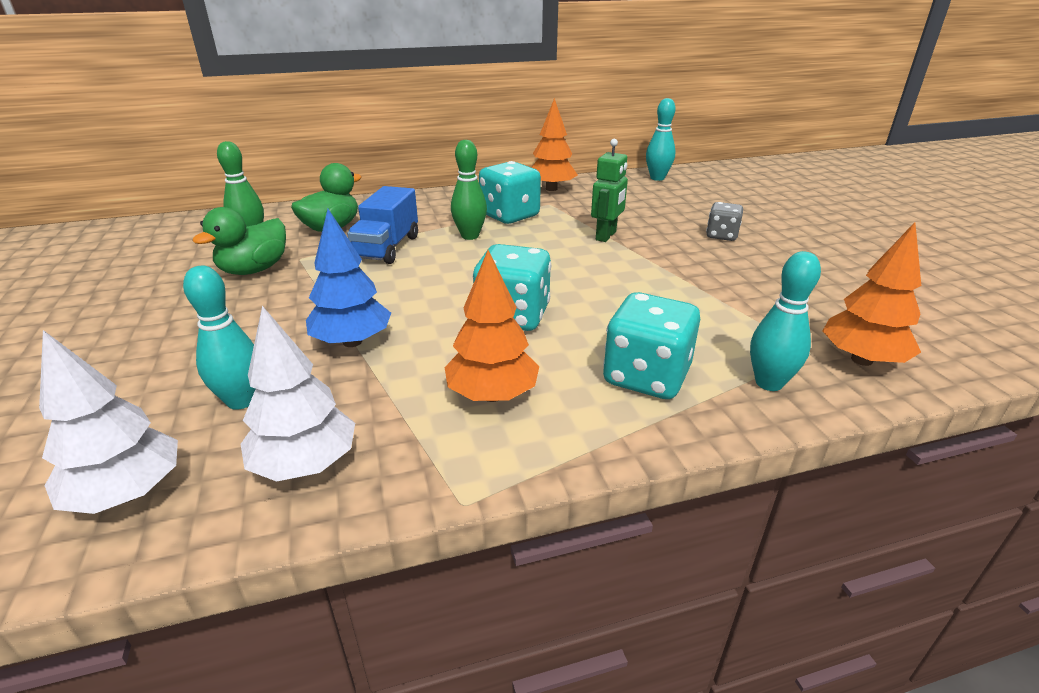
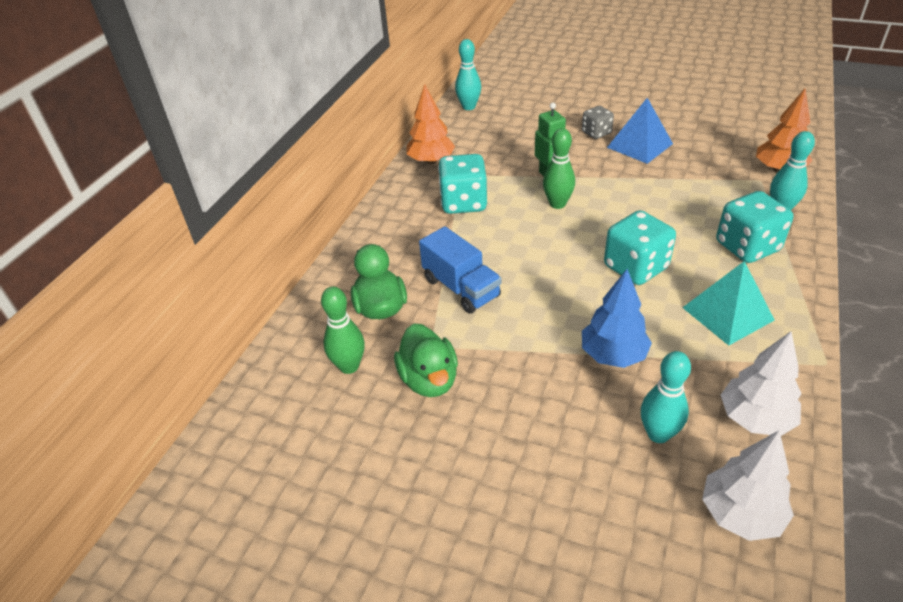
camera: 50 degrees left, 10 degrees up
(470, 236) = (483, 237): green bowling pin -> green bowling pin (557, 204)
(492, 395) = (727, 313): orange tree -> turquoise pyramid
(741, 261) = (639, 145): none -> blue pyramid

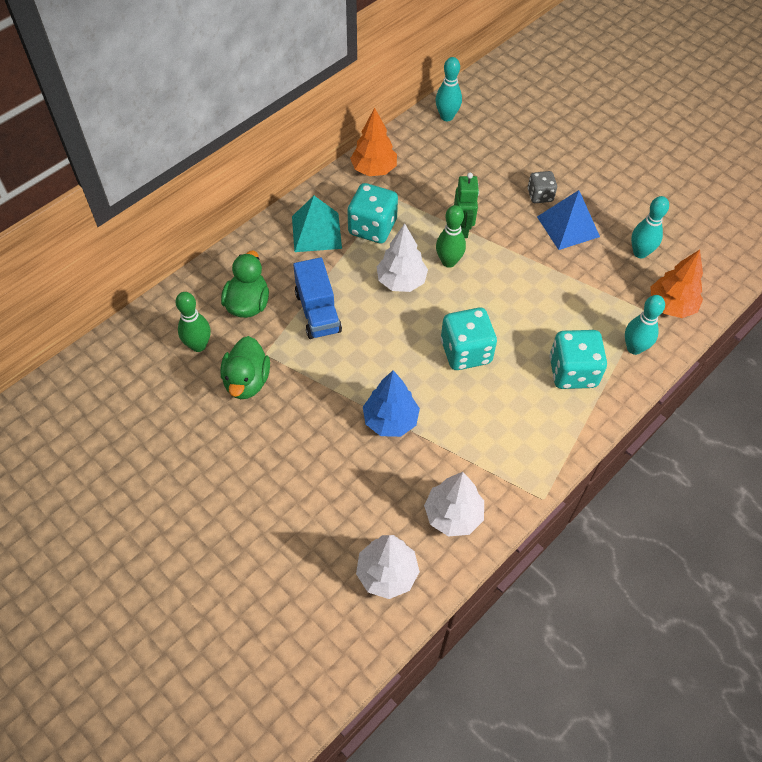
camera: 20 degrees right, 15 degrees up
(525, 234) = (401, 281): none -> white tree
(658, 434) = (376, 495): turquoise bowling pin -> turquoise bowling pin (640, 252)
(727, 313) = (504, 424): turquoise pyramid -> turquoise pyramid (316, 232)

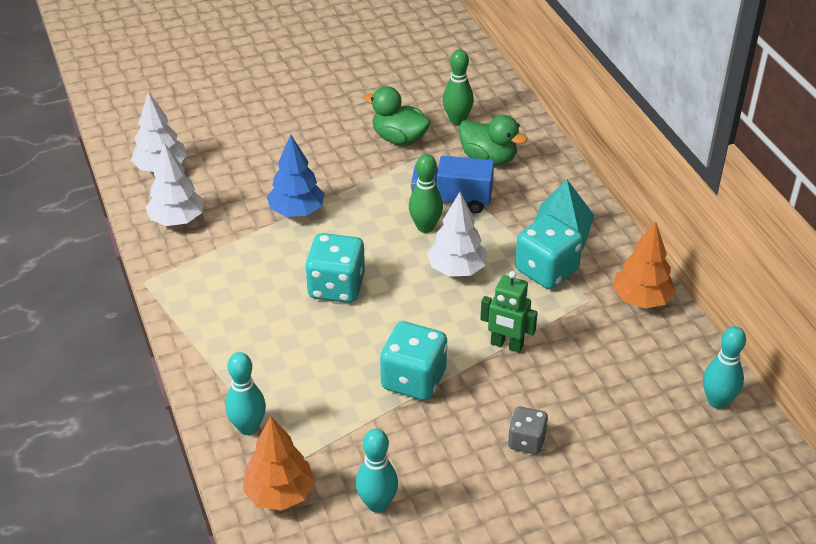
camera: 115 degrees right, 15 degrees down
(448, 262) = (463, 315): green bowling pin -> green bowling pin (425, 227)
(568, 226) = (460, 447): blue pyramid -> none
(572, 372) = (256, 360): turquoise dice -> turquoise dice (413, 380)

